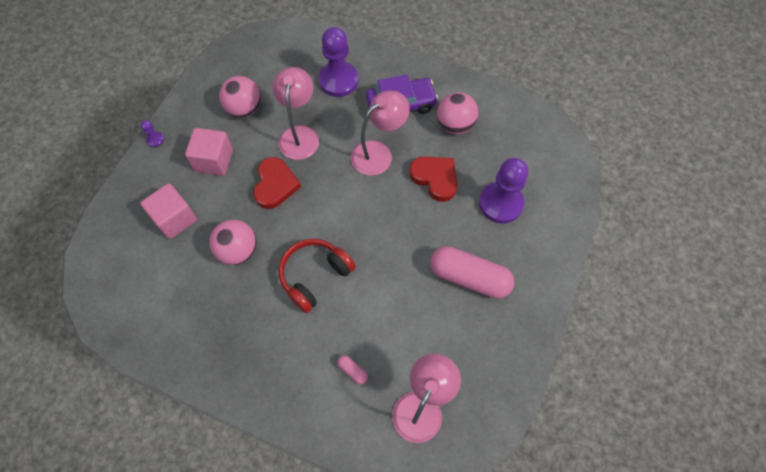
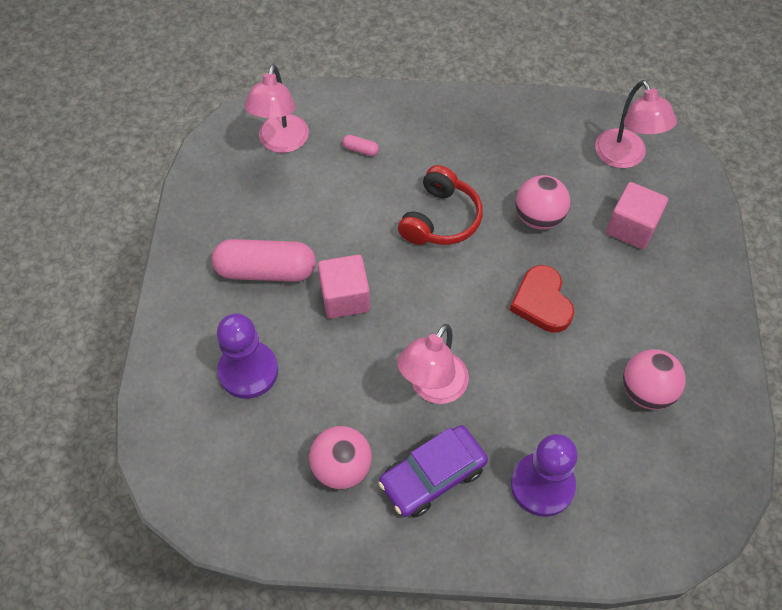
camera: 160 degrees right, 5 degrees down
(155, 139) = (728, 310): purple pawn -> none
(214, 160) = (636, 307): pink cube -> pink cube (345, 297)
(299, 135) = (550, 379): pink lamp -> pink lamp (624, 157)
(435, 178) = (344, 377): red heart -> none

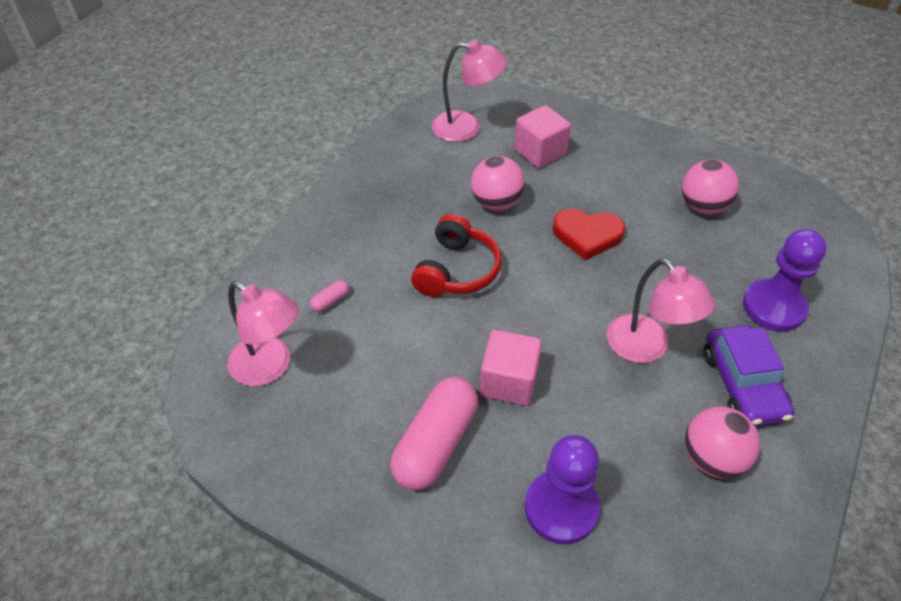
camera: 65 degrees left, 10 degrees down
(440, 219) = (456, 270): red headphones -> red headphones turned 60 degrees clockwise

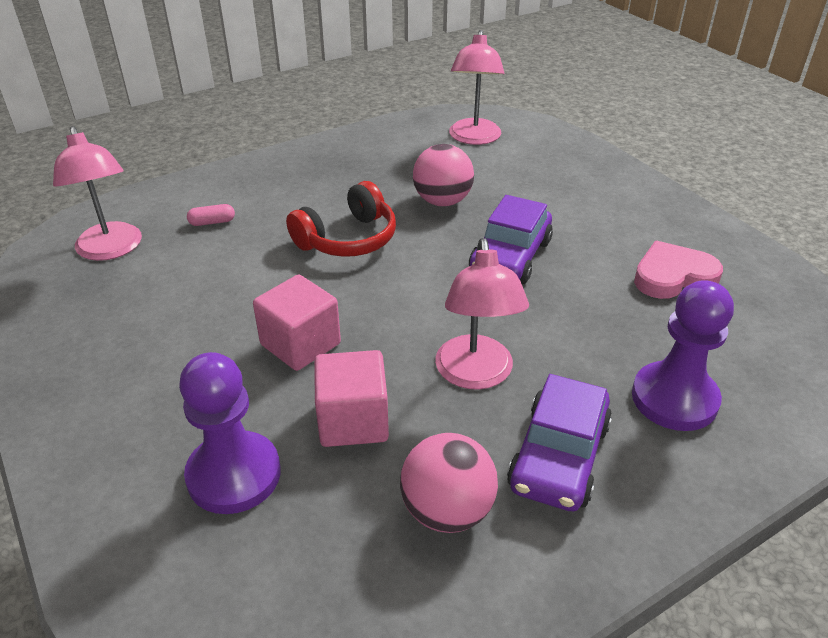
camera: 30 degrees right, 10 degrees down
(435, 443) = (179, 364): pink capsule -> none
(466, 128) = (474, 138): pink lamp -> pink lamp turned 60 degrees clockwise
(540, 152) = (529, 176): pink cube -> pink cube (353, 421)
(587, 235) = (510, 256): red heart -> purple car
(703, 206) = (673, 276): pink ball -> pink heart

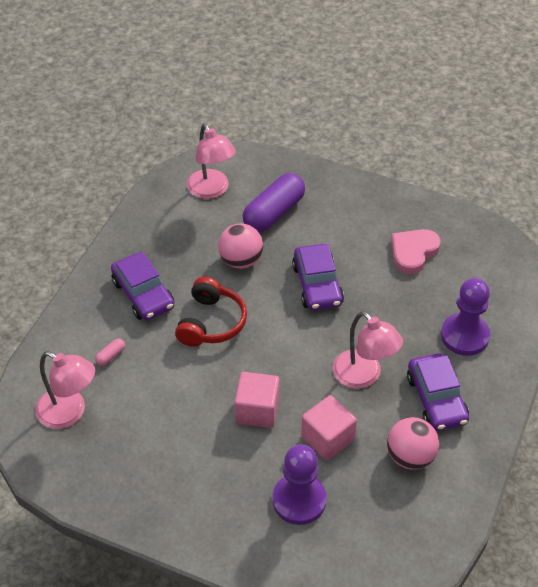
camera: 35 degrees left, 10 degrees up
(307, 188) = (143, 294): none -> purple car
(524, 178) = (274, 213): none -> purple capsule

